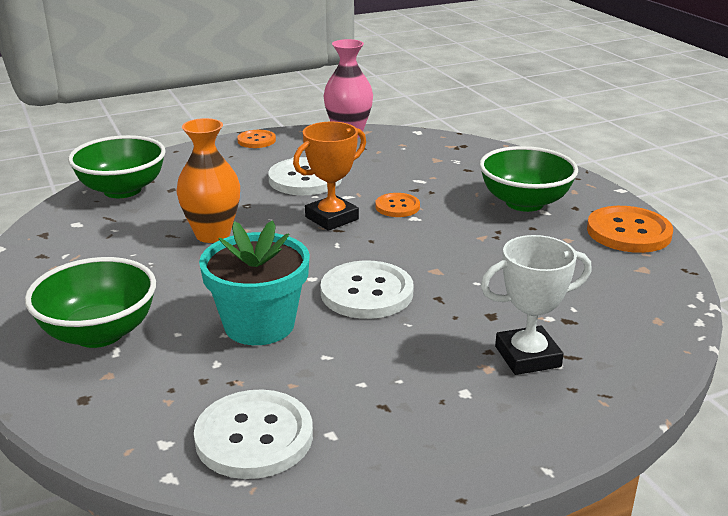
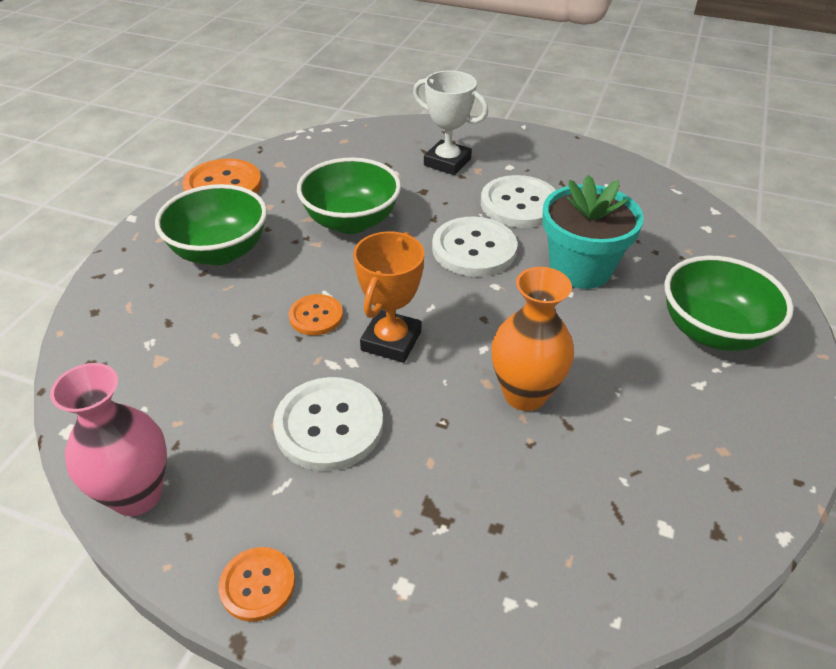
camera: 135 degrees left, 15 degrees up
(122, 190) = (561, 577): green bowl -> green bowl (351, 221)
(254, 437) = (651, 205): white button -> white button (519, 204)
(332, 218) = (391, 341): orange trophy -> orange trophy turned 75 degrees counterclockwise

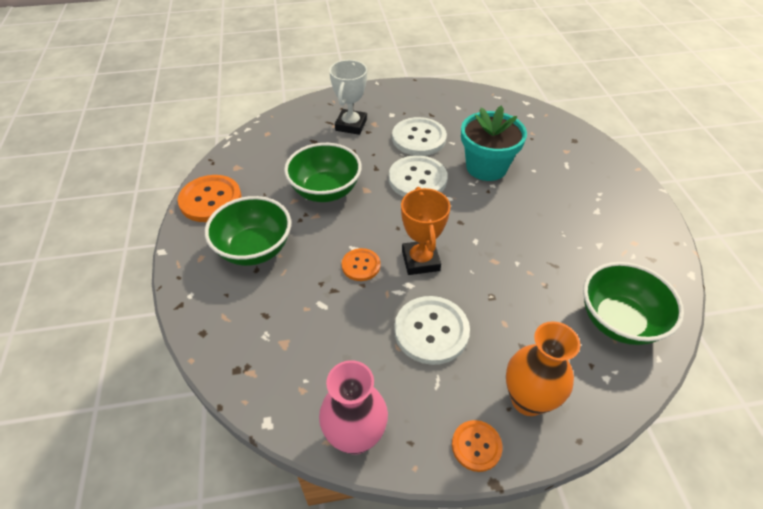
camera: 30 degrees left, 5 degrees up
(447, 162) = (351, 125): white trophy -> white trophy turned 75 degrees counterclockwise
(525, 394) = (519, 258): orange vase -> orange vase (528, 400)
(712, 331) = (580, 177): green bowl -> green bowl (618, 321)

